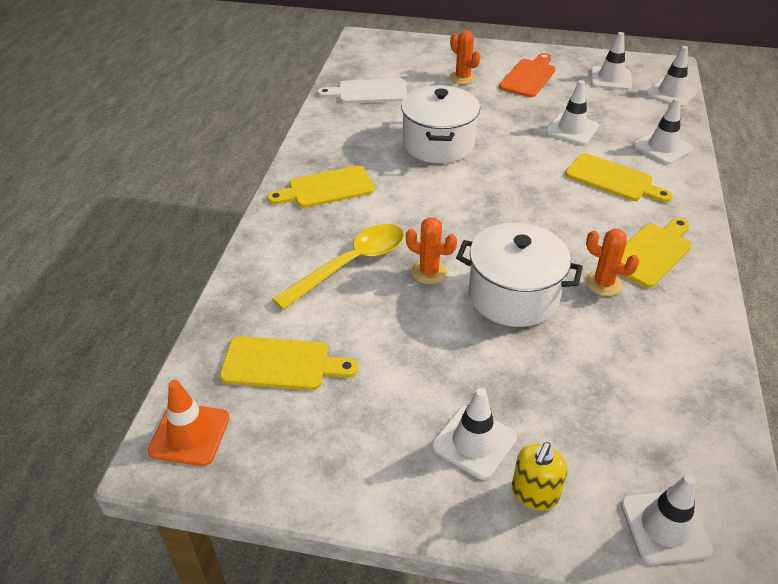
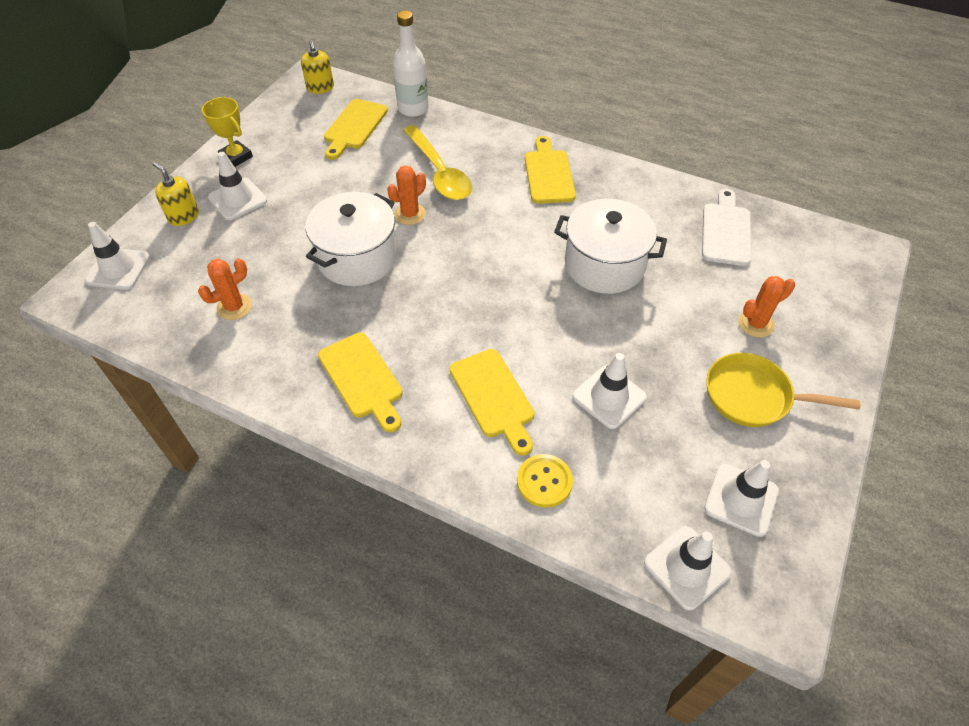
camera: 105 degrees right, 10 degrees up
(189, 434) = (320, 88): orange traffic cone -> yellow soap dispenser
(229, 315) = (413, 109): none -> white bottle
(387, 482) = (236, 157): none -> yellow trophy
(528, 77) = (753, 396): orange cutting board -> yellow pan
(603, 283) = (341, 323): orange cactus -> orange cactus (234, 307)
(613, 179) = (493, 397): yellow cutting board -> yellow cutting board turned 75 degrees counterclockwise
(662, 147) = (544, 481): white traffic cone -> yellow button

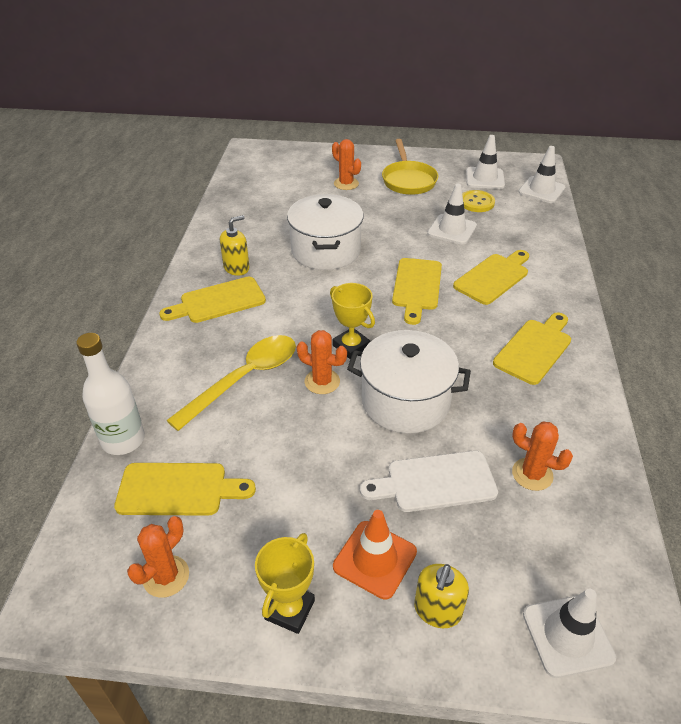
camera: 110 degrees left, 10 degrees down
(237, 199) = (375, 559): white traffic cone -> orange traffic cone
(295, 115) = (166, 576): none -> orange cactus
(320, 88) = (84, 573): yellow soap dispenser -> yellow soap dispenser (236, 268)
(443, 243) = (351, 346): none -> yellow trophy
(507, 320) = (417, 287): none -> yellow cutting board
(544, 481) = (537, 243): yellow button -> yellow button (476, 202)
(726, 231) = (256, 202): white cutting board -> white cutting board (435, 482)

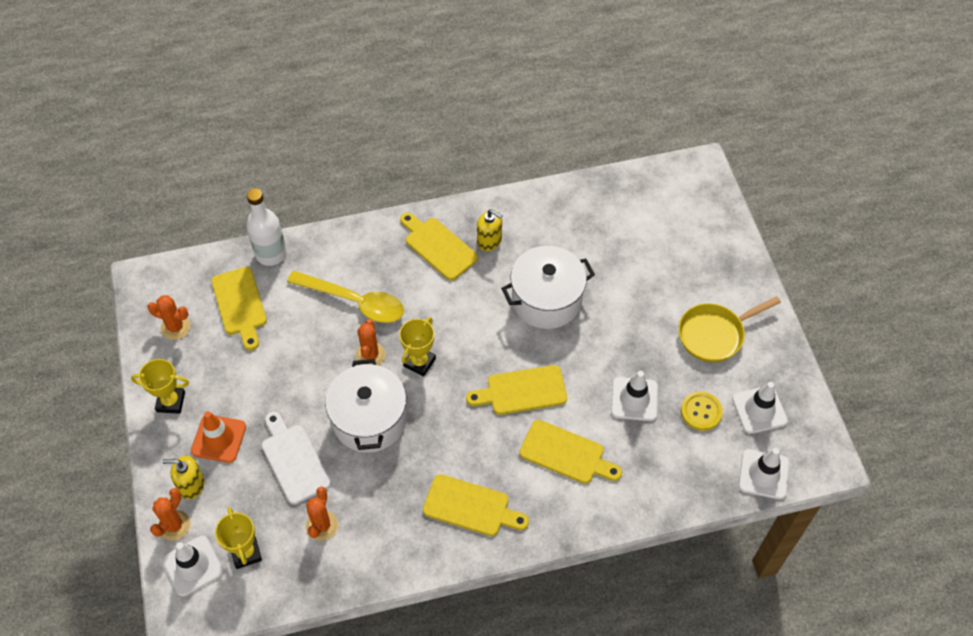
camera: 70 degrees right, 15 degrees up
(346, 184) = (676, 278): orange cactus -> orange cactus (174, 525)
(557, 564) = (246, 553): none -> yellow trophy

